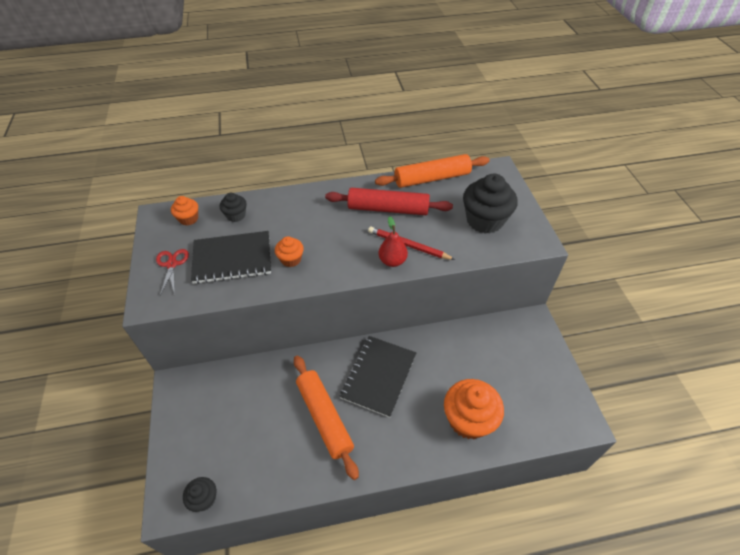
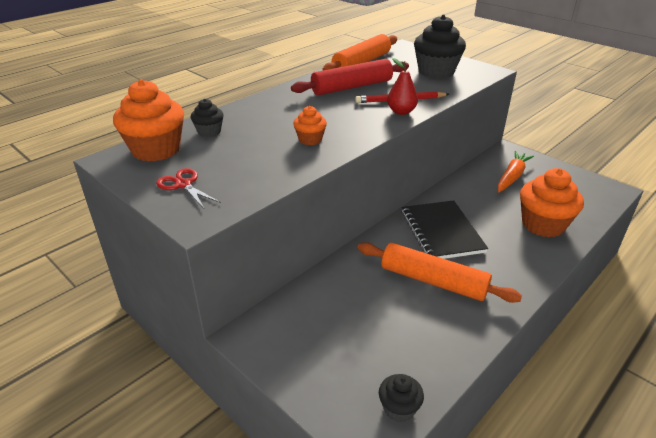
camera: 35 degrees left, 15 degrees down
(188, 219) = (156, 150): orange cupcake -> orange cupcake, size x1.95
(232, 259) = (249, 158): black notebook -> none
(501, 353) = (512, 177): none -> orange carrot

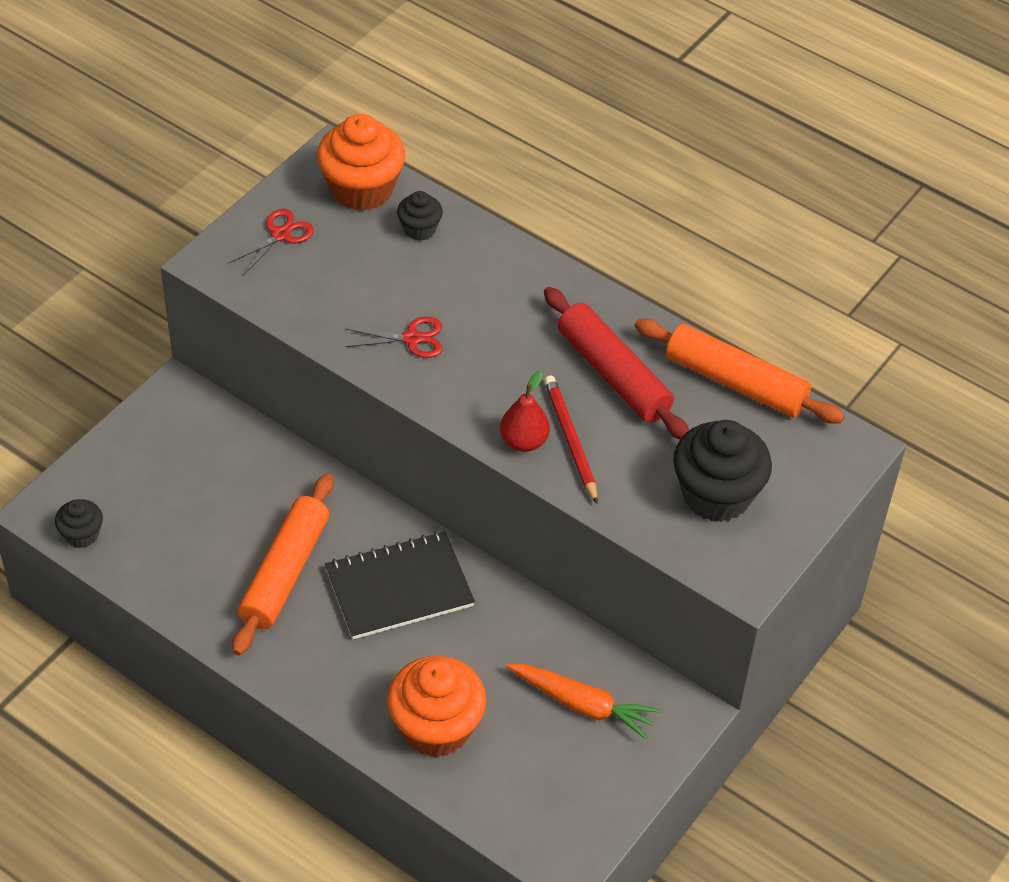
camera: 80 degrees right, 15 degrees up
(310, 139) = (412, 338): orange cupcake -> red scissors

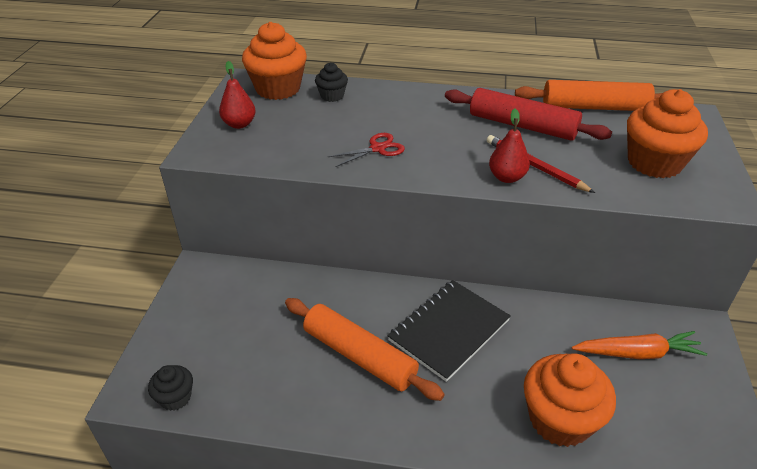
camera: 25 degrees left, 10 degrees down
(280, 235) = (239, 124): red scissors -> red pear
(285, 572) = (359, 356): orange rolling pin -> orange rolling pin turned 45 degrees counterclockwise
(716, 495) = (654, 163): black cupcake -> orange cupcake

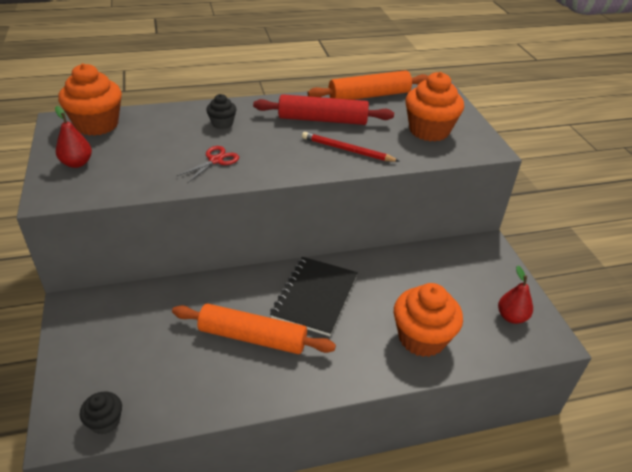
camera: 25 degrees left, 0 degrees up
(332, 96) = (151, 122): black cupcake -> black cupcake (222, 123)
(506, 177) = (330, 163): red pear -> red pear (511, 317)
(637, 353) = (454, 275): orange carrot -> none

